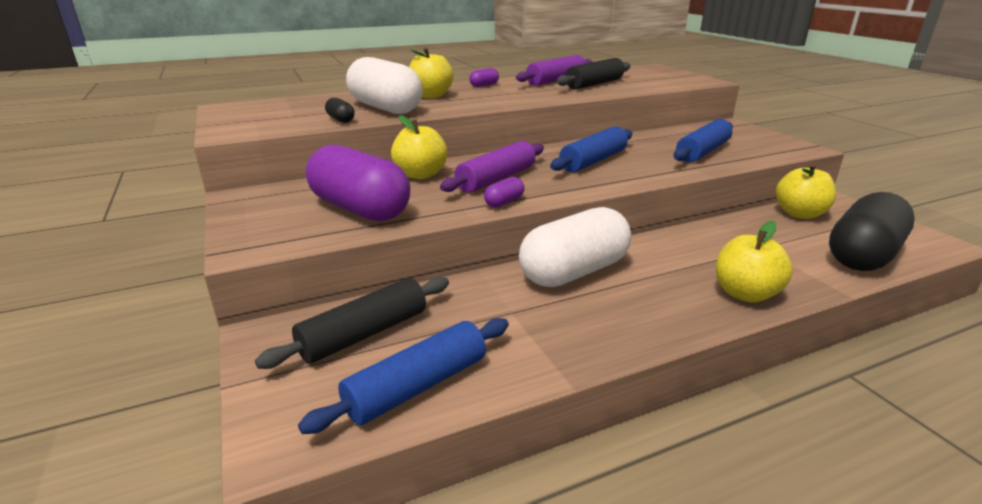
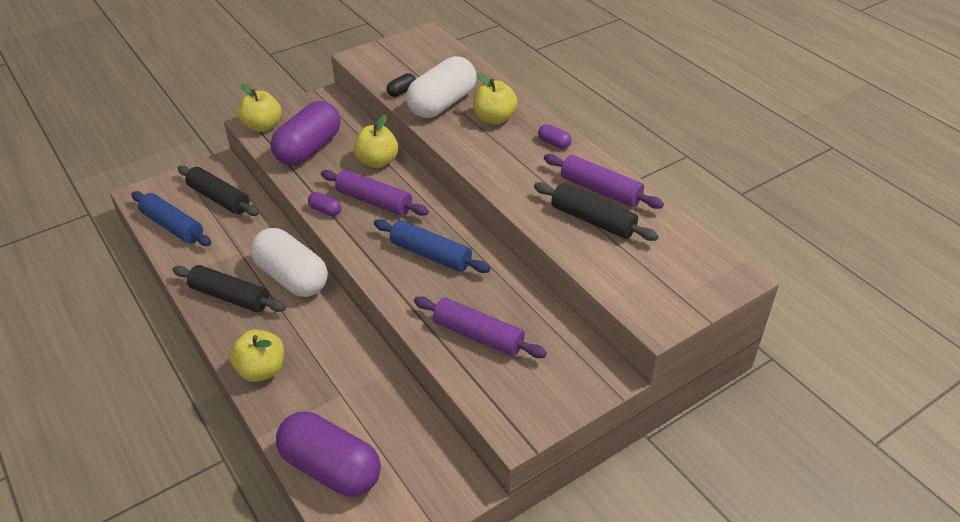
camera: 80 degrees right, 15 degrees up
(610, 319) = (230, 297): none -> black rolling pin
(702, 152) = (478, 335): blue rolling pin -> purple rolling pin
(799, 214) = (422, 442): yellow apple -> yellow apple (263, 126)
(862, 255) = (331, 468): black capsule -> purple capsule

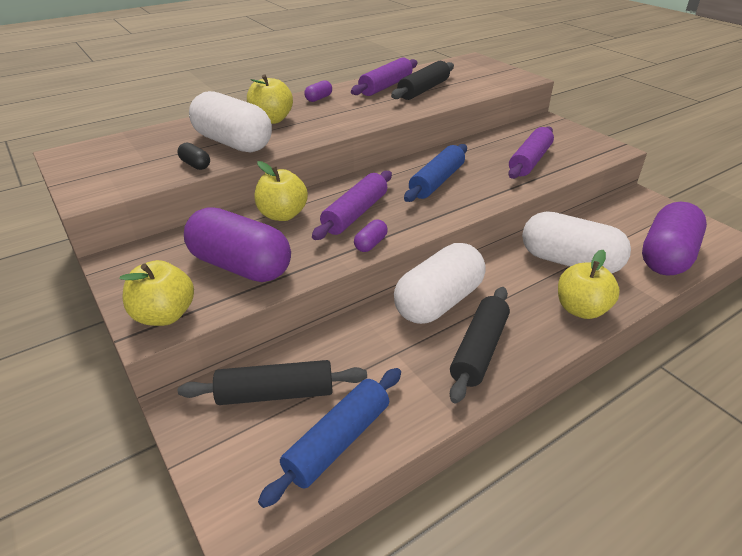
camera: 90 degrees left, 5 degrees down
(219, 198) = (276, 393): black rolling pin -> black rolling pin turned 45 degrees clockwise
(334, 377) = (569, 262): none -> white capsule

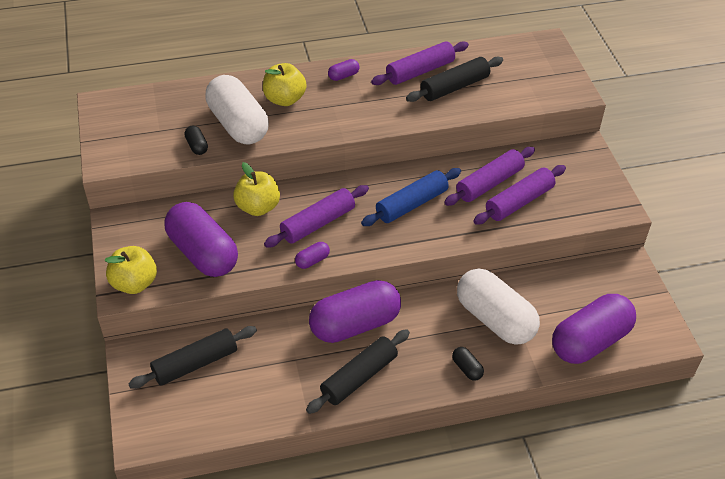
camera: 20 degrees right, 10 degrees up
(276, 393) = (195, 363): black rolling pin -> black rolling pin turned 45 degrees counterclockwise
(338, 441) = (220, 412): blue rolling pin -> none
(438, 302) = (355, 324): white capsule -> purple capsule
(493, 155) = (489, 183): none -> purple rolling pin
(581, 309) = (467, 368): yellow apple -> black capsule

